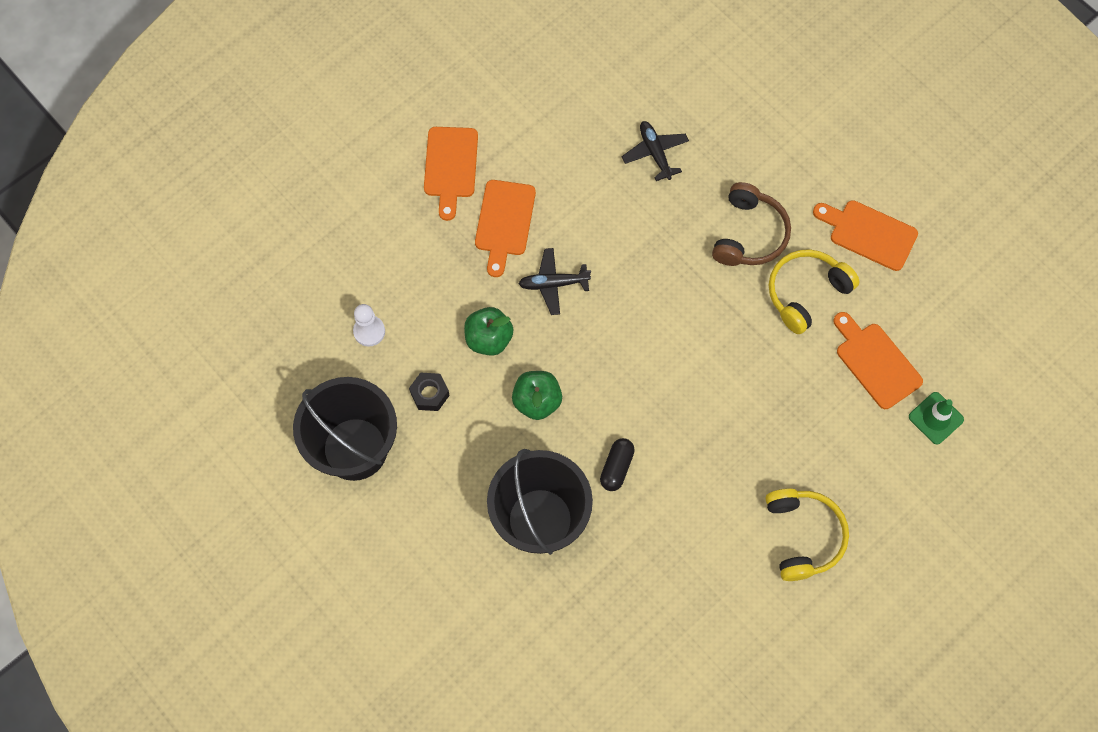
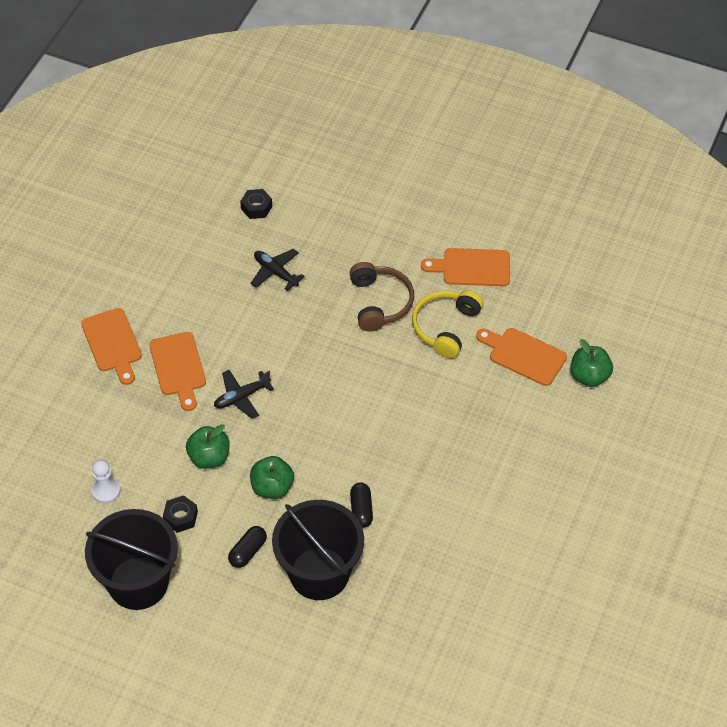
camera: 25 degrees left, 15 degrees down
(479, 463) = (248, 551): none -> black capsule
(670, 68) = (256, 208): none -> black nut
(803, 536) = (532, 499): yellow headphones -> none
(935, 418) = (589, 376): green traffic cone -> green apple

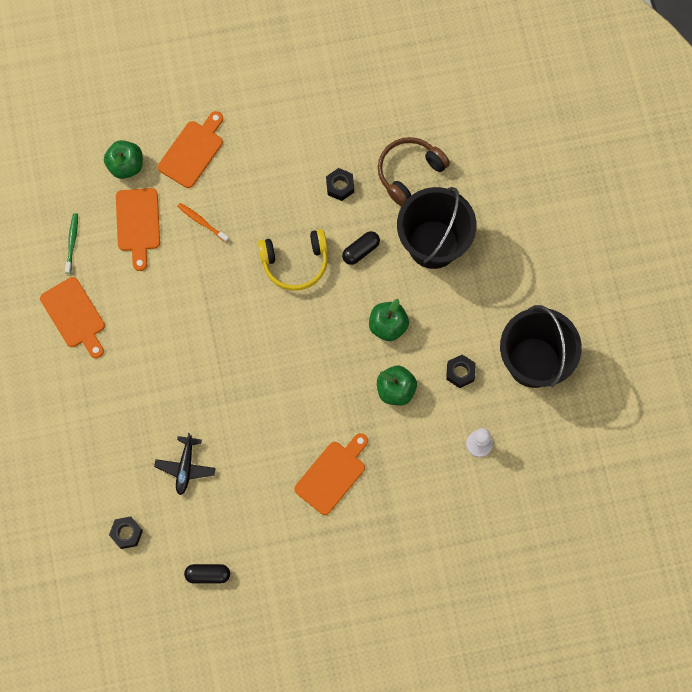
camera: 125 degrees left, 20 degrees up
(112, 343) = (347, 545): orange cutting board -> orange cutting board (193, 151)
(241, 397) = (325, 405): black plane -> none
(248, 551) = (452, 305): black capsule -> black capsule (208, 575)
(380, 302) = (160, 363): brown headphones -> brown headphones (409, 172)
(439, 532) = (340, 186): none -> black nut
(445, 327) = (150, 298): yellow headphones -> yellow headphones (295, 263)
(488, 403) = (202, 222): none -> orange toothbrush
(542, 300) = (72, 242): none -> green toothbrush

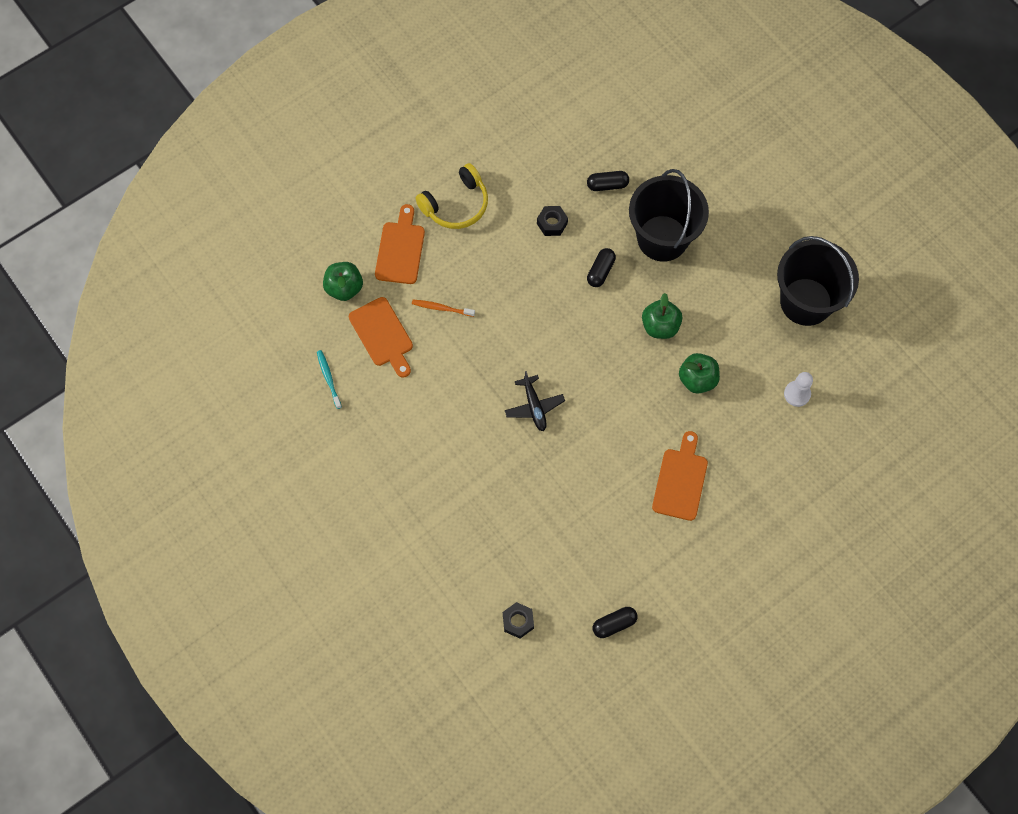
camera: 25 degrees left, 5 degrees down
(72, 242) = (328, 378): green toothbrush -> turquoise toothbrush
(74, 316) = (365, 444): orange cutting board -> none
(185, 467) = (541, 535): black plane -> black plane (534, 406)
(295, 263) = (547, 307): yellow headphones -> yellow headphones (456, 205)
(409, 172) = (607, 185): brown headphones -> black capsule
(460, 372) = (746, 339): black nut -> none

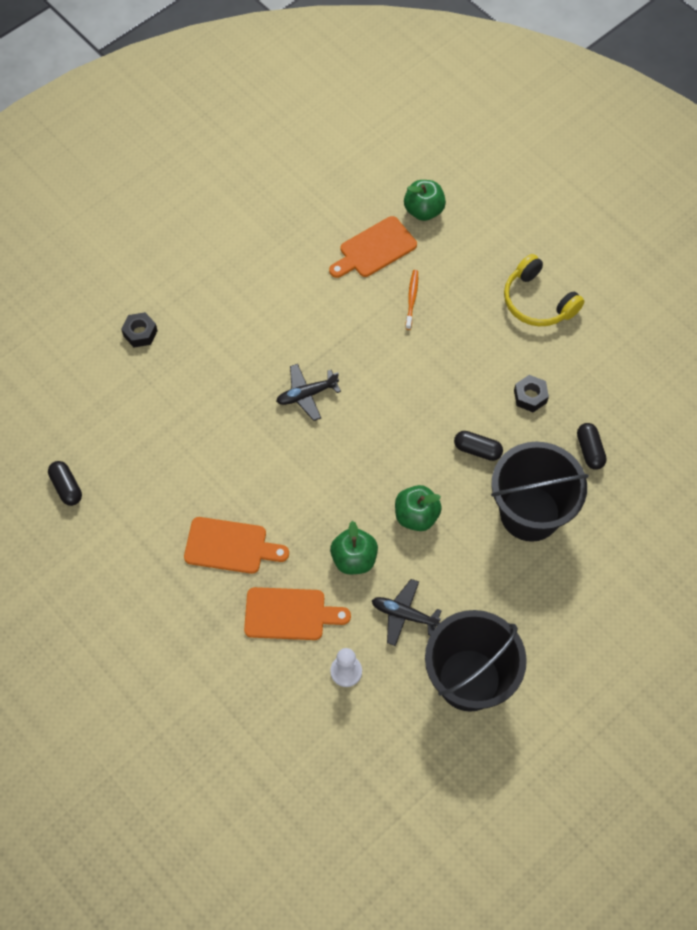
camera: 85 degrees right, 5 degrees down
(328, 378) = (321, 208): turquoise toothbrush -> none
(400, 249) = (475, 255): orange cutting board -> orange cutting board (290, 614)
(518, 621) = (70, 397): black nut -> black nut (140, 333)
(749, 344) = (404, 614): none -> black plane

